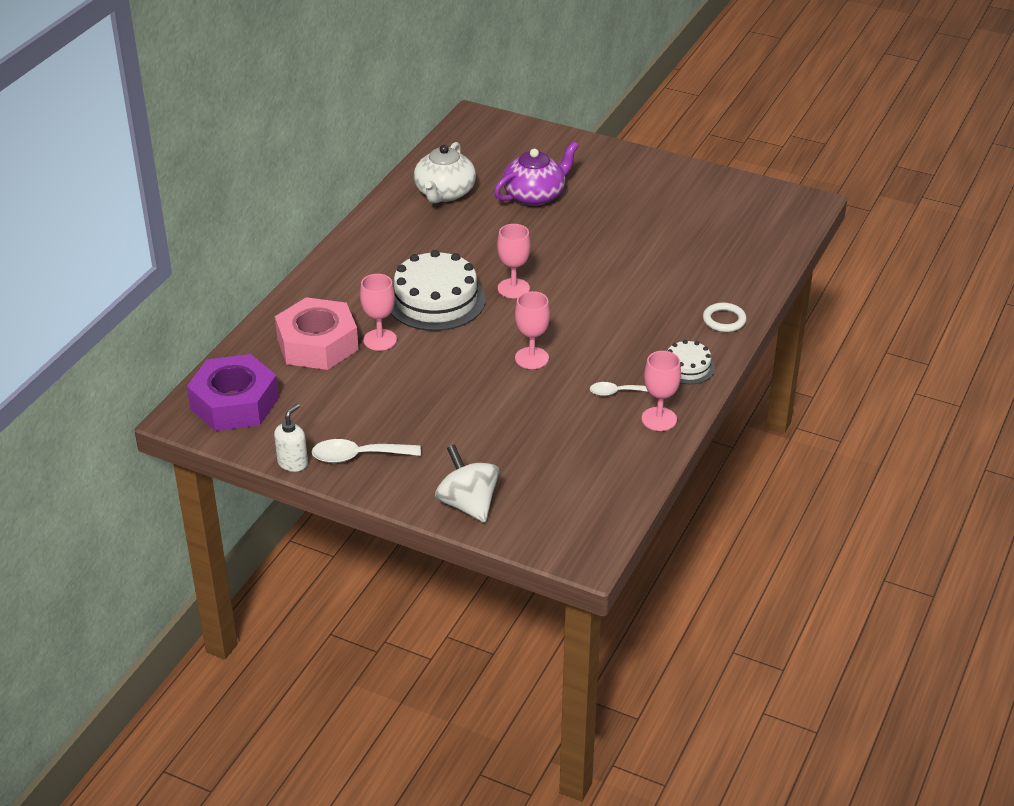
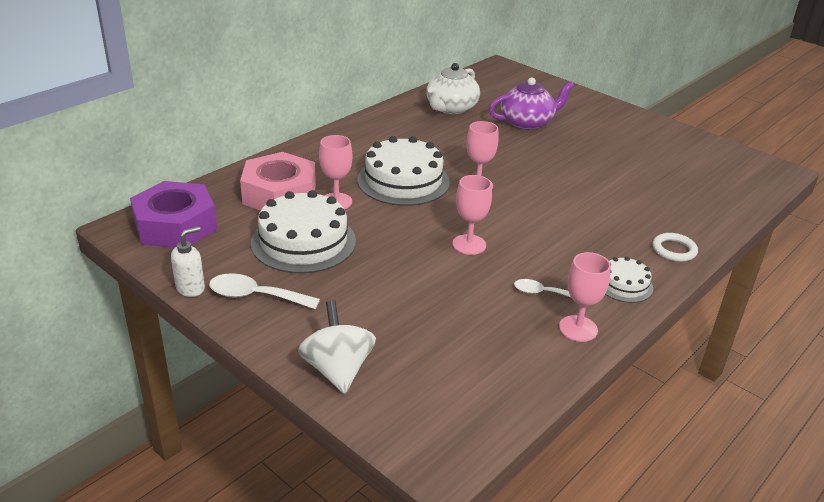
camera: 15 degrees right, 5 degrees down
(371, 391) = (303, 242): none -> white cake

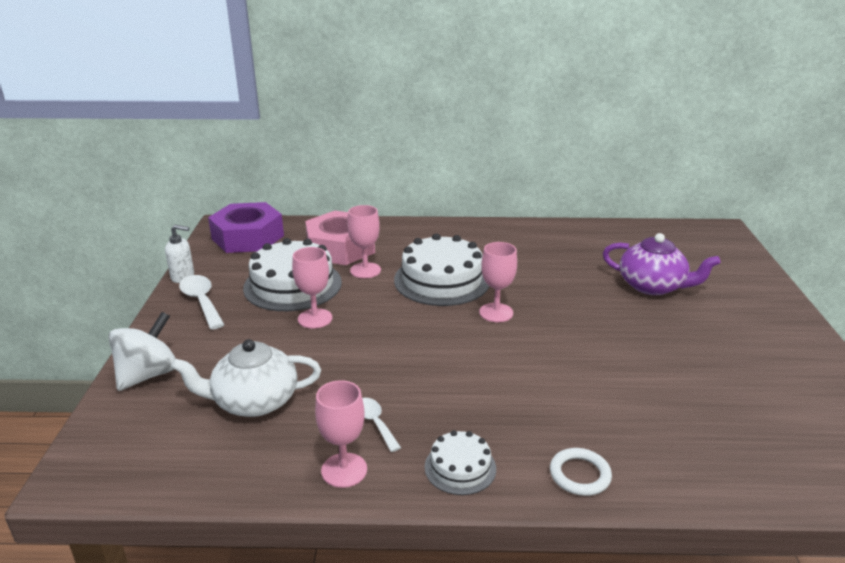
camera: 50 degrees right, 5 degrees down
(451, 108) = (596, 245): white teapot -> white teapot (254, 401)
(469, 244) = (395, 351): pink goblet -> pink goblet (315, 318)

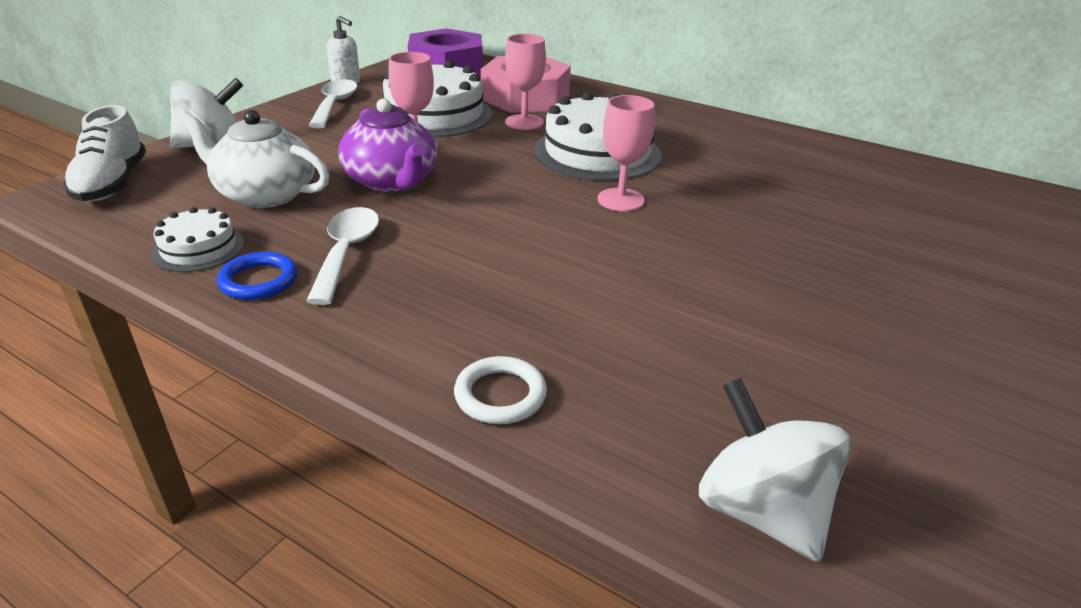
camera: 30 degrees right, 5 degrees up
(110, 443) = (112, 183): none -> white shoe
(344, 470) = (259, 280): pink goblet -> blue ring
(375, 423) = (346, 252): white spoon -> white spoon, size x1.58
(460, 467) = (373, 327): white cake -> white cake (199, 248)
(652, 286) = (882, 237): purple teapot -> purple teapot (392, 181)
(755, 474) = (760, 510): none -> white spinning top

